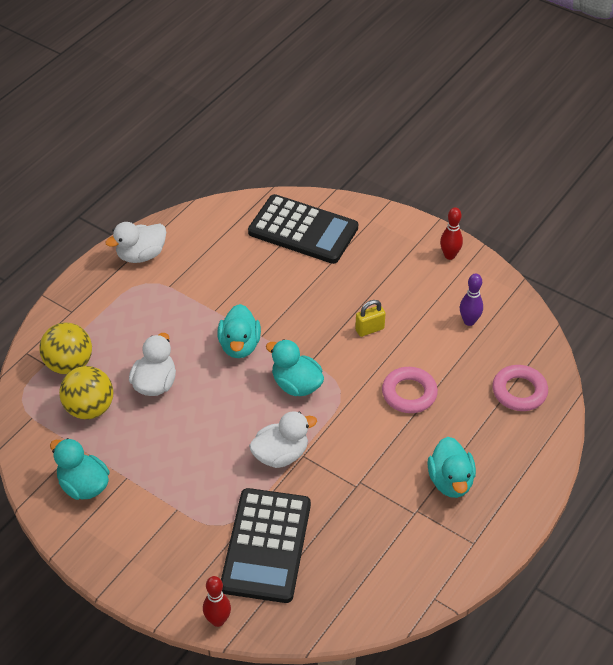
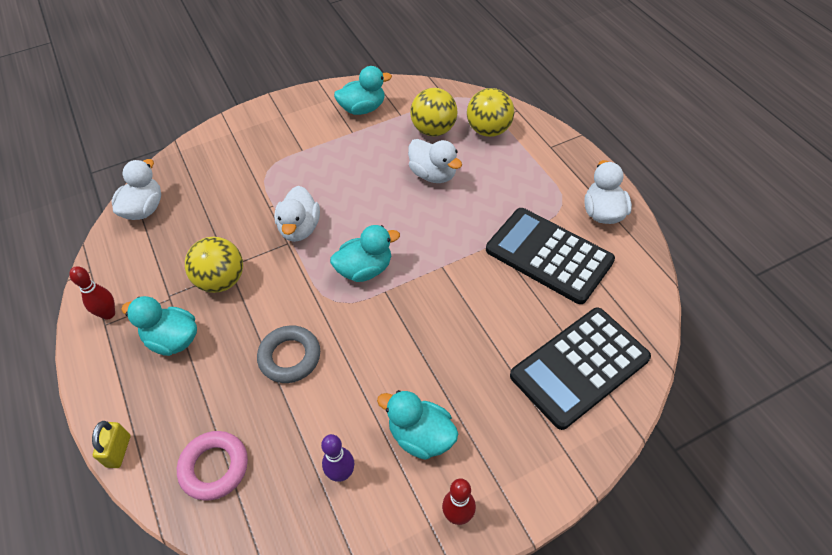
camera: 120 degrees right, 5 degrees up
(218, 620) = (196, 142): red bowling pin -> red bowling pin (108, 314)
(239, 346) = (440, 245): turquoise duck -> turquoise duck (421, 436)
(266, 545) = (227, 188): black calculator -> black calculator (548, 255)
(337, 605) = (144, 209): none -> white duck
(369, 329) = (393, 362): yellow padlock -> yellow padlock (118, 451)
(373, 482) = (221, 280): none -> yellow ball
(409, 393) = (290, 357): pink ring -> grey ring

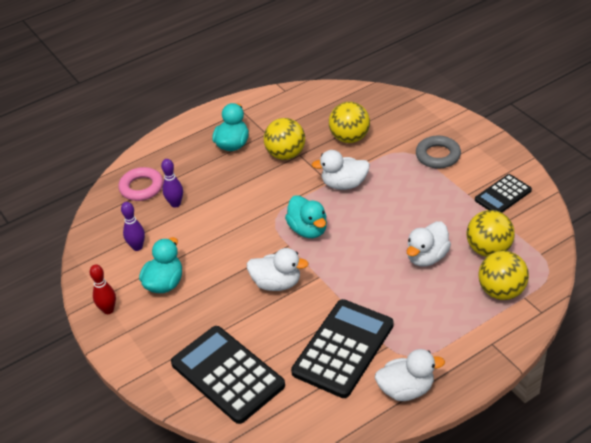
camera: 85 degrees right, 10 degrees down
(108, 314) = (250, 109): red bowling pin -> none
(118, 451) = (152, 144): yellow padlock -> none
(144, 209) = (347, 98): white duck -> white duck (277, 283)
(221, 214) = (350, 138): none -> yellow ball
(268, 419) = (175, 204): none -> purple bowling pin
(290, 357) = (223, 204): grey ring -> grey ring (438, 155)
(363, 109) = (503, 195): turquoise duck -> black calculator

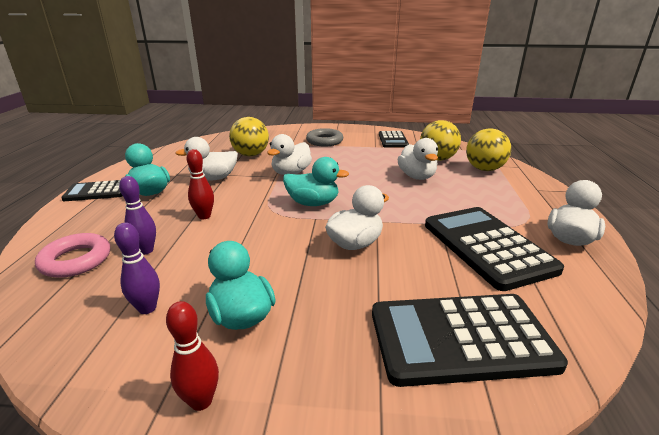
camera: 55 degrees left, 15 degrees down
(206, 122) = (97, 191): none -> black calculator
(233, 194) = (204, 216): none -> red bowling pin
(286, 154) = (213, 178): yellow ball -> white duck

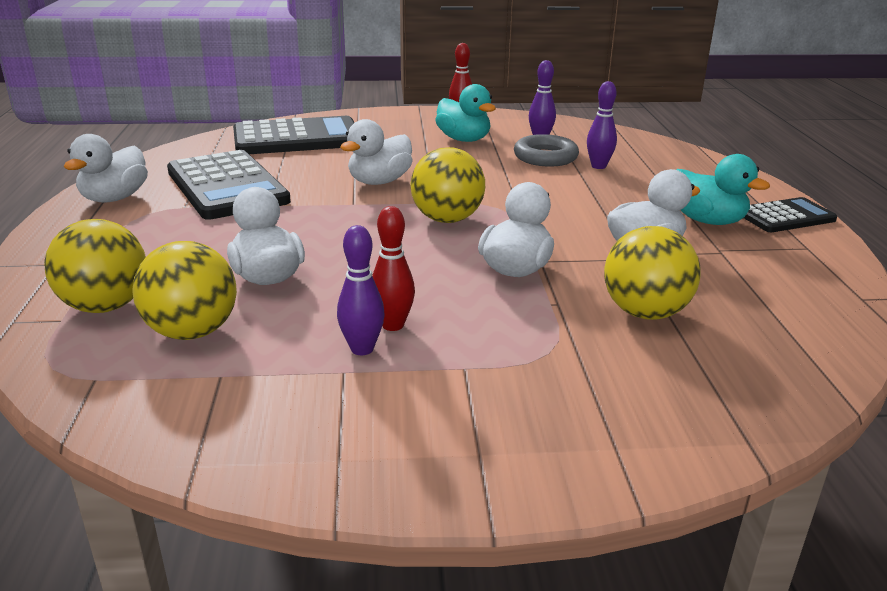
camera: 170 degrees right, 0 degrees up
(76, 260) = (652, 157): pink ring -> none
(204, 216) = (581, 196): red bowling pin -> red bowling pin (393, 325)
(313, 203) = (447, 219): turquoise duck -> yellow ball
(324, 141) = (495, 385): grey ring -> grey ring (545, 157)
(368, 151) = (362, 349): none -> purple bowling pin
(393, 140) = (283, 410): black calculator -> none

